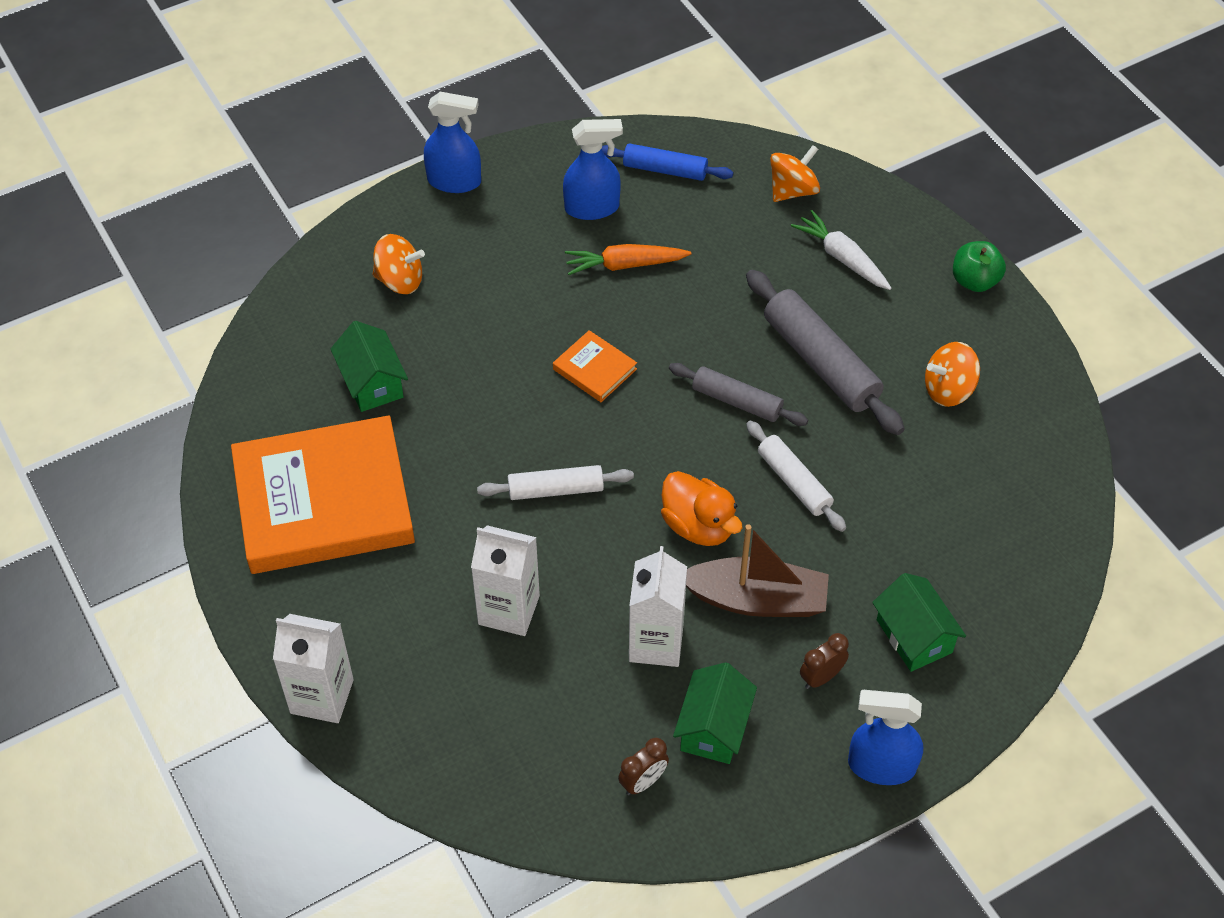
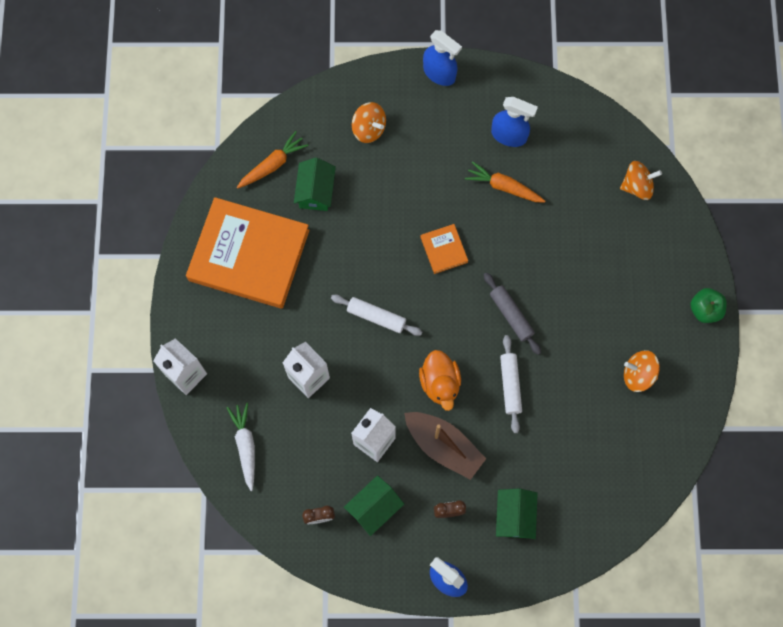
camera: 30 degrees right, 20 degrees up
(290, 379) = (273, 164): none -> orange carrot
(665, 170) = (569, 130): blue rolling pin -> none
(820, 362) = (576, 315): grey rolling pin -> none
(842, 258) = (635, 250): white carrot -> white carrot (245, 446)

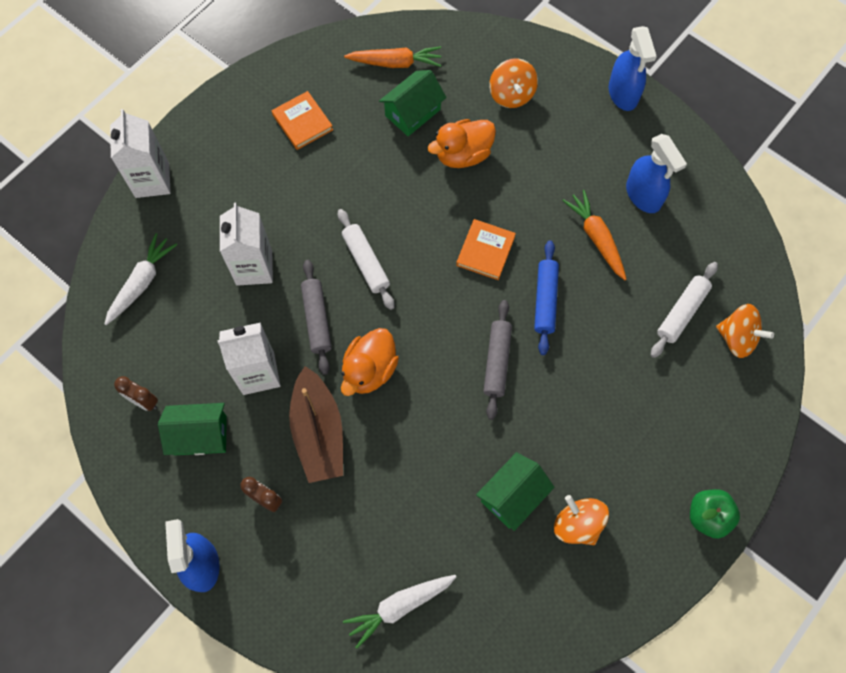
camera: 40 degrees right, 5 degrees down
(249, 255) = (302, 122): orange book -> orange book, size x0.42
(374, 196) = (463, 155): none -> orange duck
(379, 378) = (317, 319): none -> grey rolling pin
(507, 253) = (545, 300): none -> blue rolling pin
(510, 385) = (436, 427): white rolling pin -> white rolling pin (682, 312)
(514, 516) = (324, 559): green house -> green house (512, 496)
(580, 505) = (399, 606): none -> white carrot

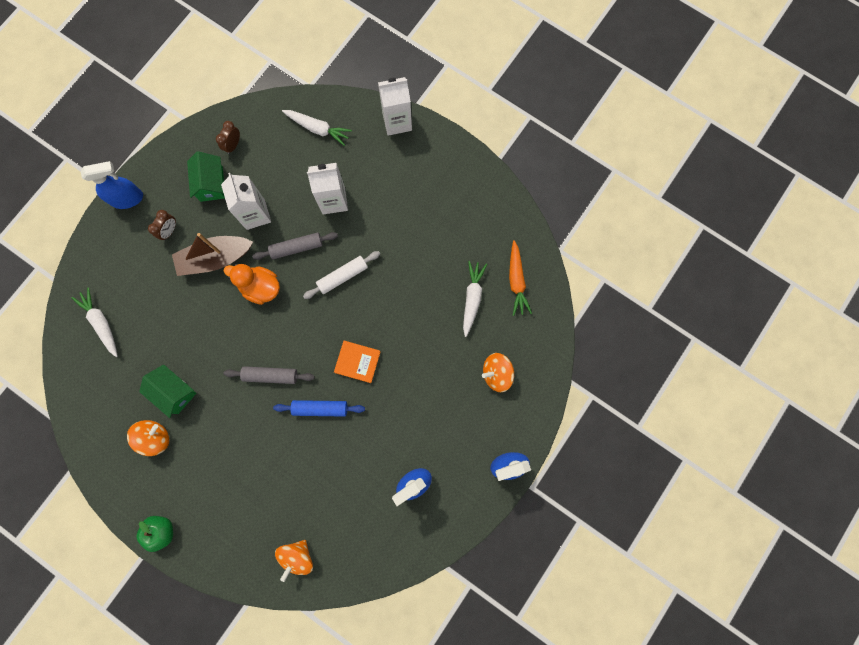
camera: 85 degrees right, 10 degrees up
(302, 122) = (455, 218): orange book -> none
(412, 112) = (472, 298): green house -> white carrot
(463, 155) = (438, 339): orange duck -> none
(596, 238) = (374, 445): orange carrot -> none
(682, 312) = (316, 513): white rolling pin -> none

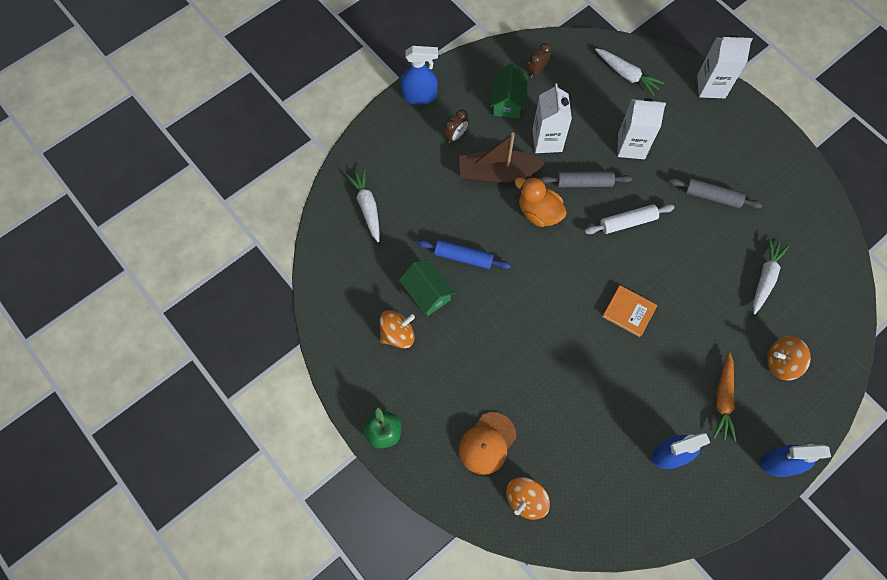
camera: 15 degrees right, 10 degrees down
(254, 516) = (487, 443): none -> orange cap
(271, 375) = (532, 302): grey rolling pin -> grey rolling pin (712, 196)
(320, 408) = (579, 349): blue rolling pin -> blue rolling pin (463, 257)
(516, 281) = (817, 272): orange carrot -> orange carrot (723, 399)

